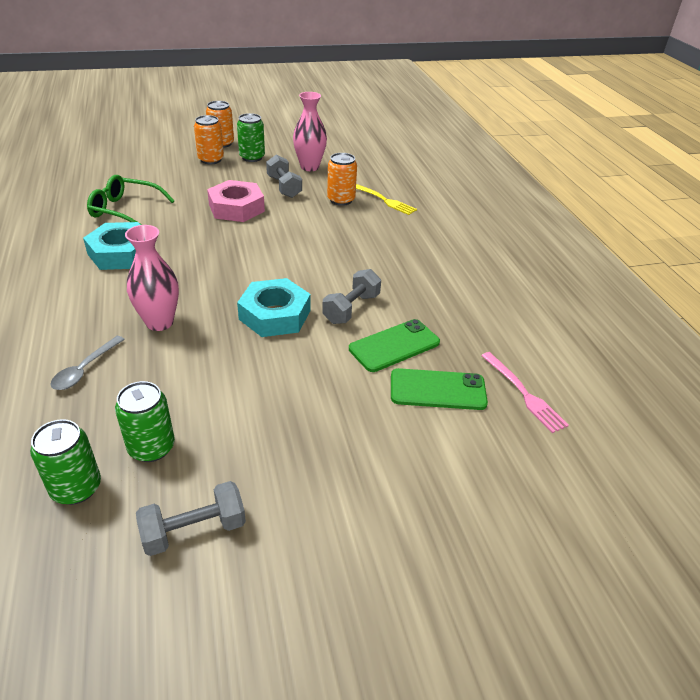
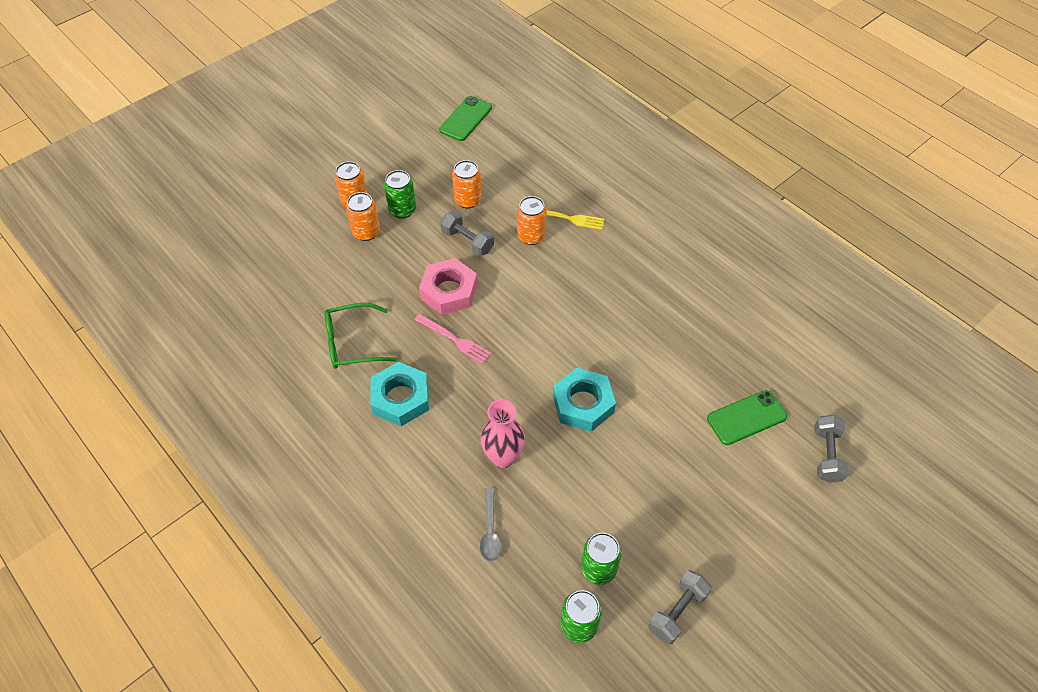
camera: 25 degrees left, 15 degrees up
(309, 167) = (468, 200): pink vase -> orange can
(351, 308) = (634, 367): grey dumbbell -> grey dumbbell (826, 455)
(394, 346) = (691, 390): green phone -> green phone (466, 119)
(524, 394) = (803, 391): pink fork -> pink fork (455, 340)

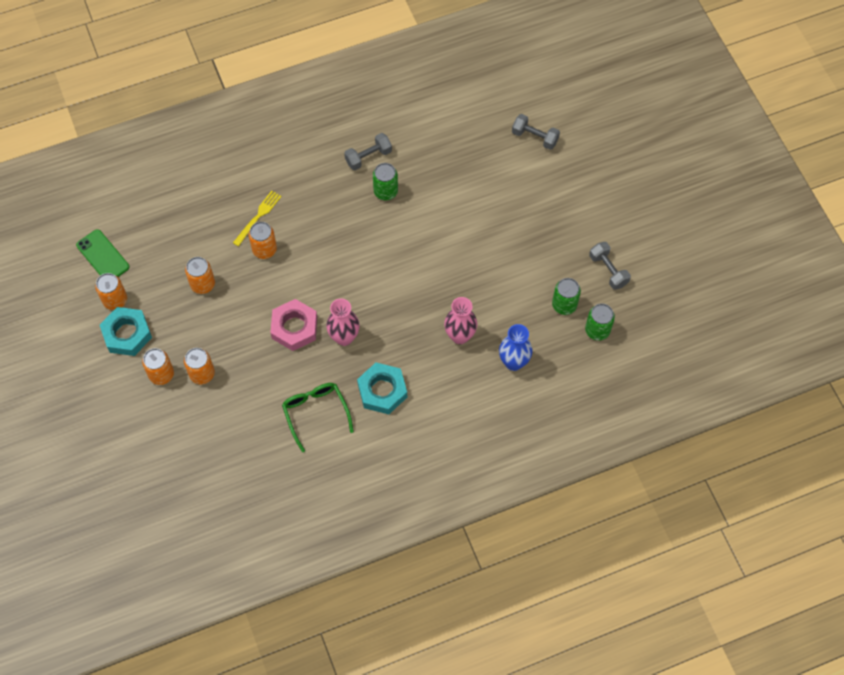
camera: 70 degrees left, 10 degrees up
(352, 343) = (315, 413): green glasses -> green glasses turned 150 degrees clockwise
(402, 210) = (190, 338): green can -> green can (385, 191)
(422, 142) = (115, 300): none -> orange can
(455, 340) = (344, 337): pink fork -> pink vase
(467, 241) = (248, 298): grey dumbbell -> grey dumbbell (368, 157)
(490, 531) = (513, 362): grey spoon -> blue vase
(583, 404) = (437, 269): turquoise nut -> turquoise nut (127, 334)
(746, 418) = (489, 171): green phone -> none

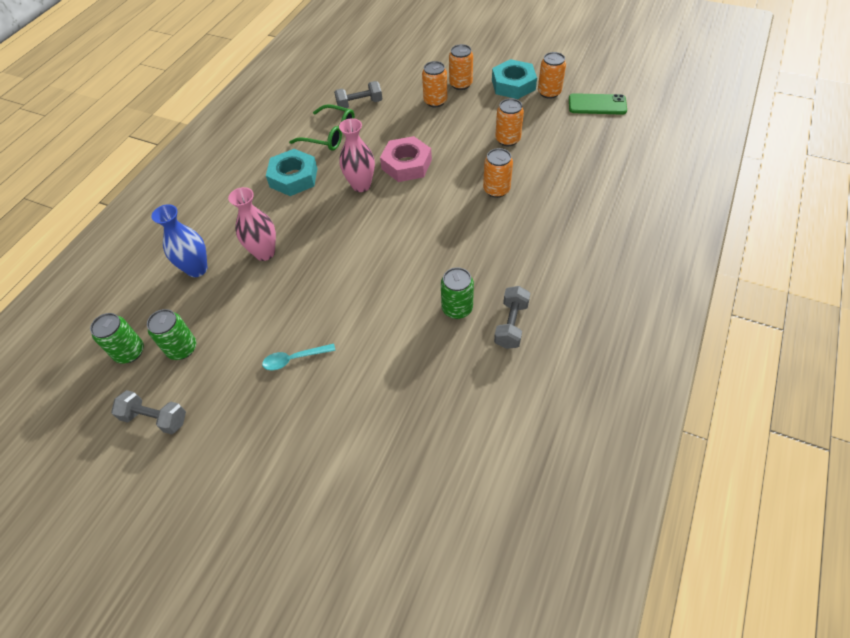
camera: 140 degrees right, 10 degrees down
(258, 216) = (534, 205): yellow fork -> none
(505, 241) = (294, 359): none -> turquoise spoon
(534, 137) = (364, 503): grey dumbbell -> grey dumbbell (359, 104)

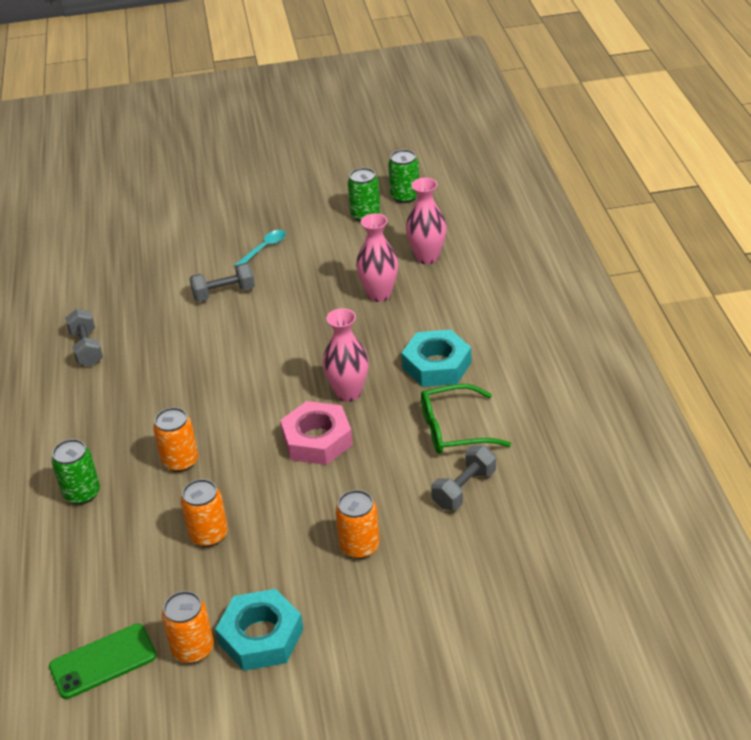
camera: 145 degrees right, 15 degrees down
(155, 418) = (333, 182): grey dumbbell -> grey dumbbell (224, 293)
(197, 269) = (427, 257): blue vase -> pink vase
(457, 308) = (147, 337): green can -> green can (82, 493)
(460, 84) = (346, 596): orange can -> none

